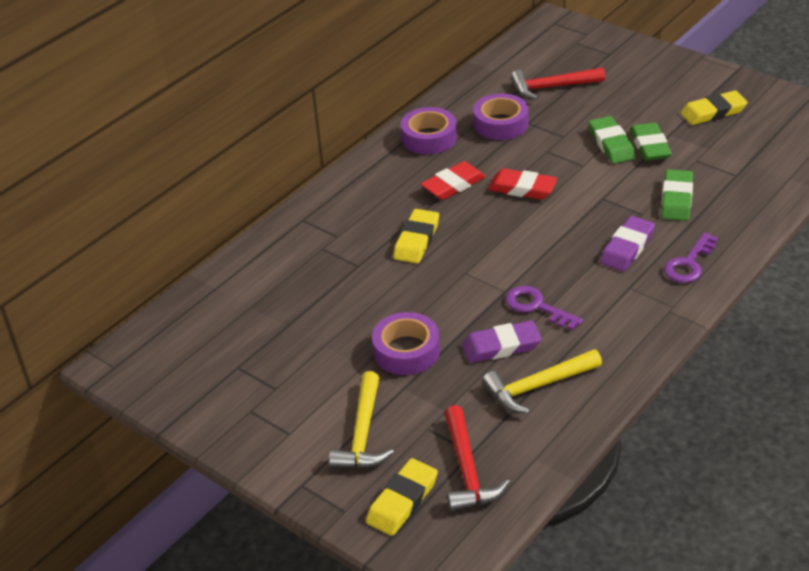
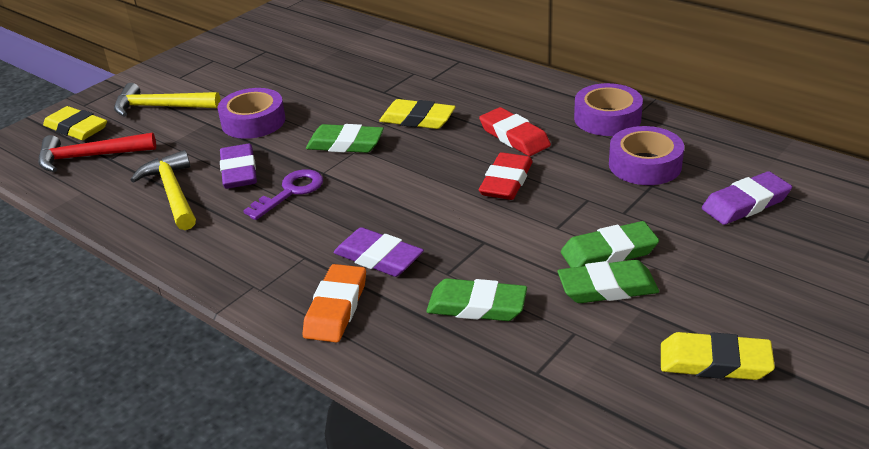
camera: 90 degrees right, 5 degrees down
(457, 281) = (345, 144): none -> green eraser
(551, 87) = (745, 203): red hammer -> purple eraser
(689, 263) = (336, 308): purple key -> orange eraser
(713, 112) = (714, 362): yellow eraser -> yellow eraser turned 60 degrees counterclockwise

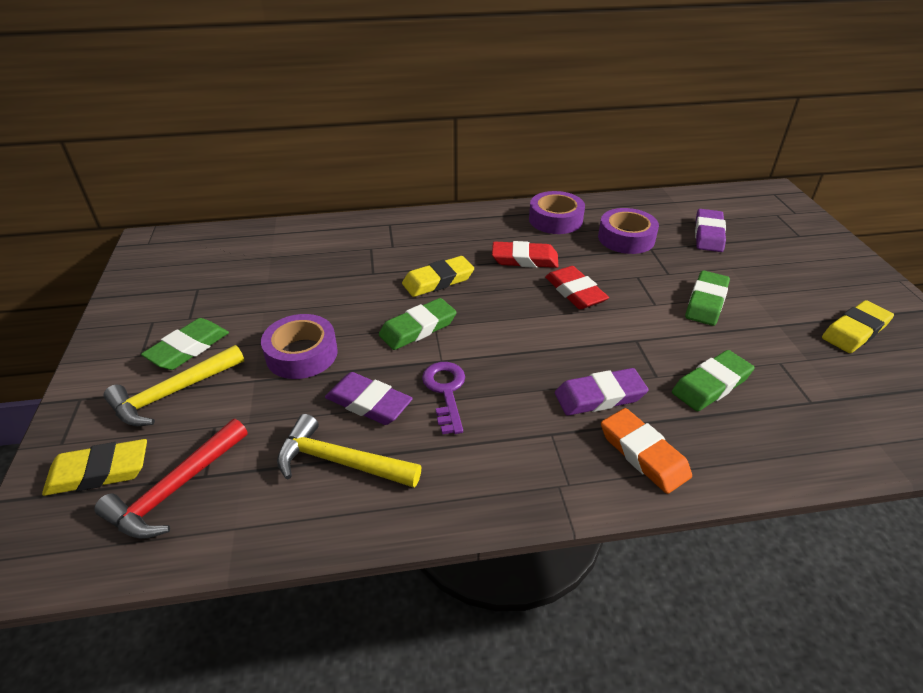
camera: 50 degrees left, 5 degrees up
(607, 287) = (744, 323): green eraser -> green eraser (188, 348)

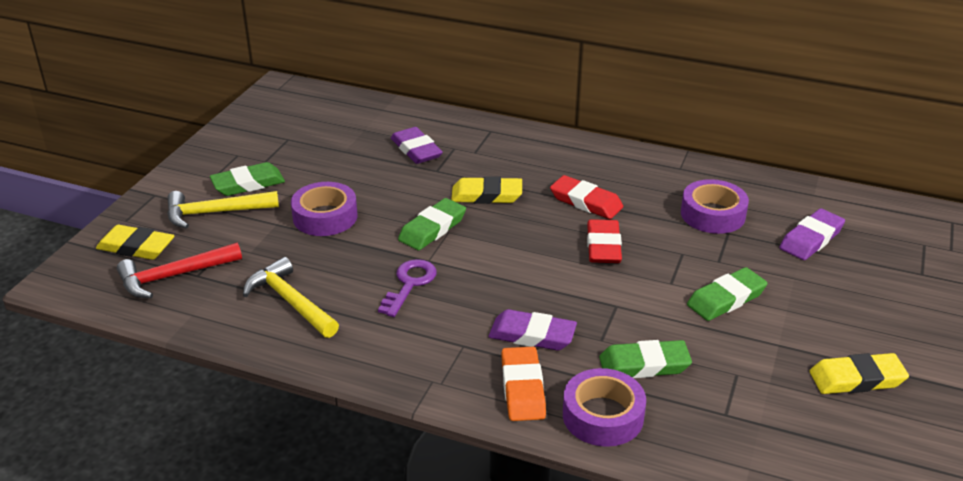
camera: 30 degrees right, 5 degrees down
(368, 403) = (344, 270): purple eraser -> purple eraser (416, 150)
(418, 328) = (432, 229): green eraser -> green eraser turned 45 degrees counterclockwise
(555, 220) = (657, 174): purple tape -> purple tape (603, 416)

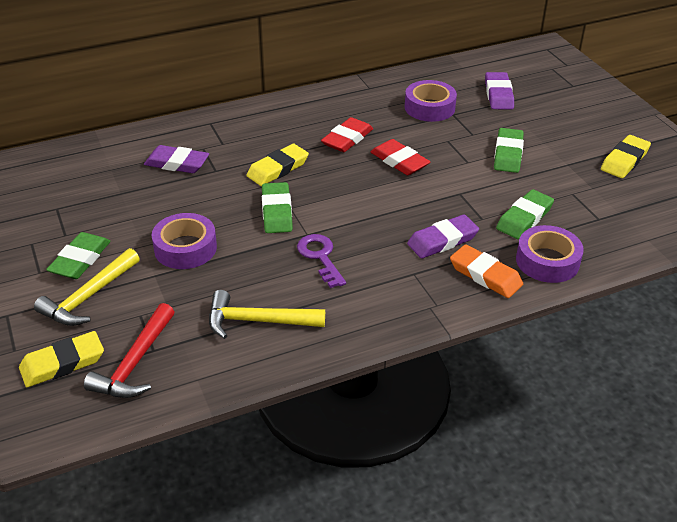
camera: 45 degrees left, 5 degrees up
(586, 202) = (347, 139): red eraser -> red eraser turned 45 degrees counterclockwise

